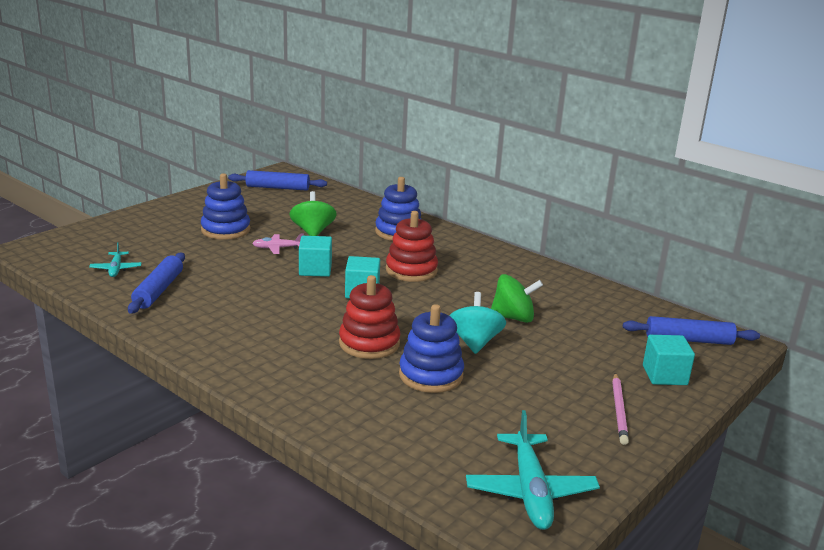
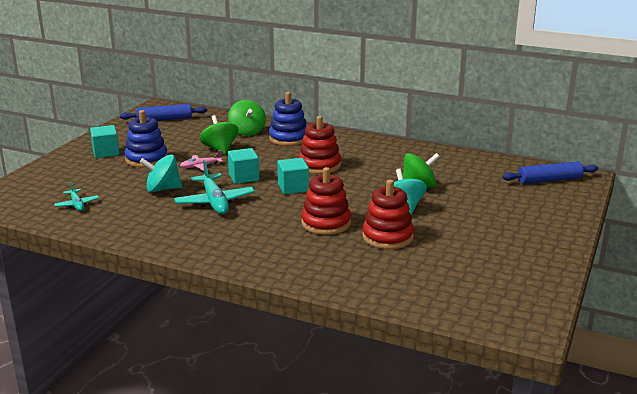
camera: 15 degrees left, 0 degrees up
(158, 290) = (127, 214): blue rolling pin -> none
(217, 268) = (162, 189): none -> turquoise spinning top
(357, 216) = (247, 132): none -> green spinning top
(431, 375) = (387, 237): blue stacking toy -> red stacking toy
(530, 491) = (509, 298): turquoise plane -> turquoise plane (214, 202)
(619, 410) = (533, 235): pink pencil -> none
(664, 375) = (548, 206): turquoise cube -> turquoise cube (106, 152)

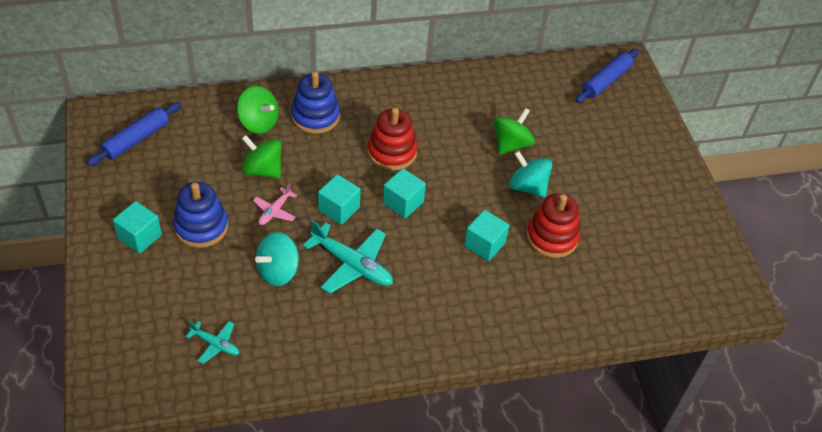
camera: 40 degrees left, 25 degrees up
(326, 223) = (484, 244): red stacking toy -> turquoise cube

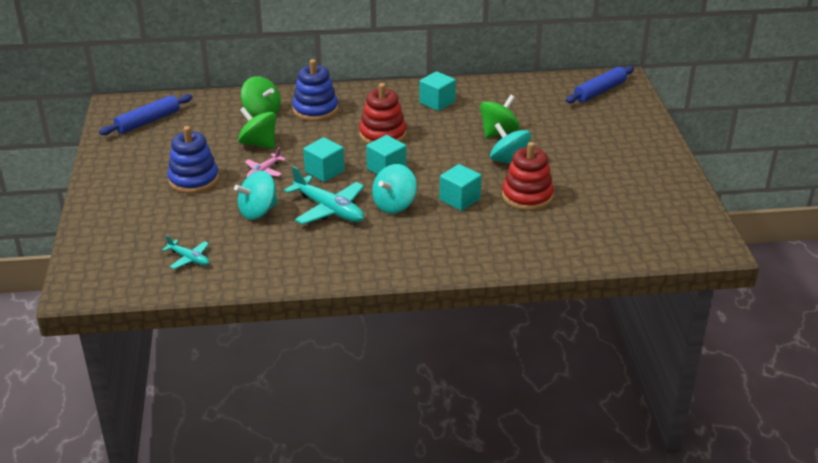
camera: 10 degrees right, 15 degrees down
(140, 237) = (136, 185): turquoise cube -> turquoise cube (437, 102)
(419, 255) = (394, 205): none -> turquoise spinning top

